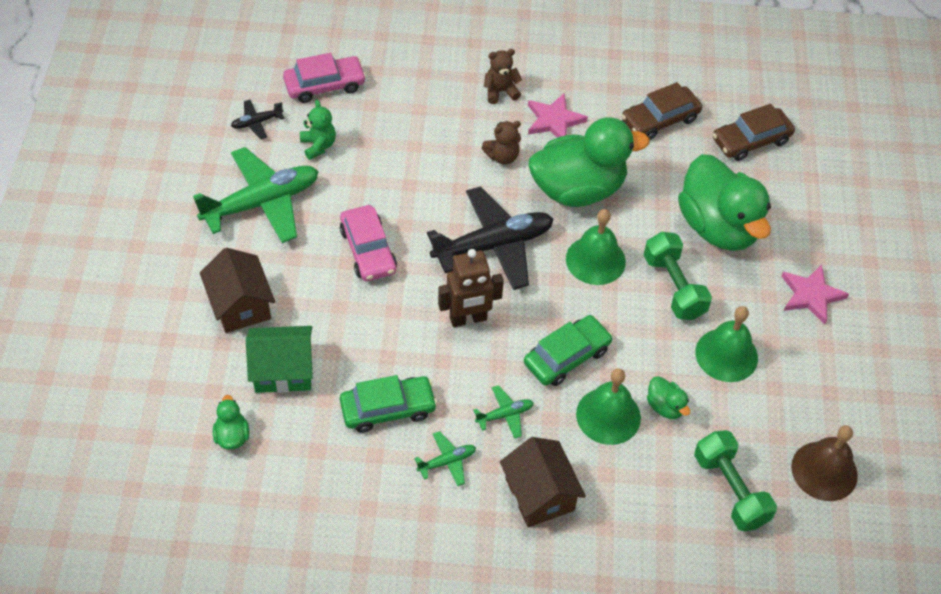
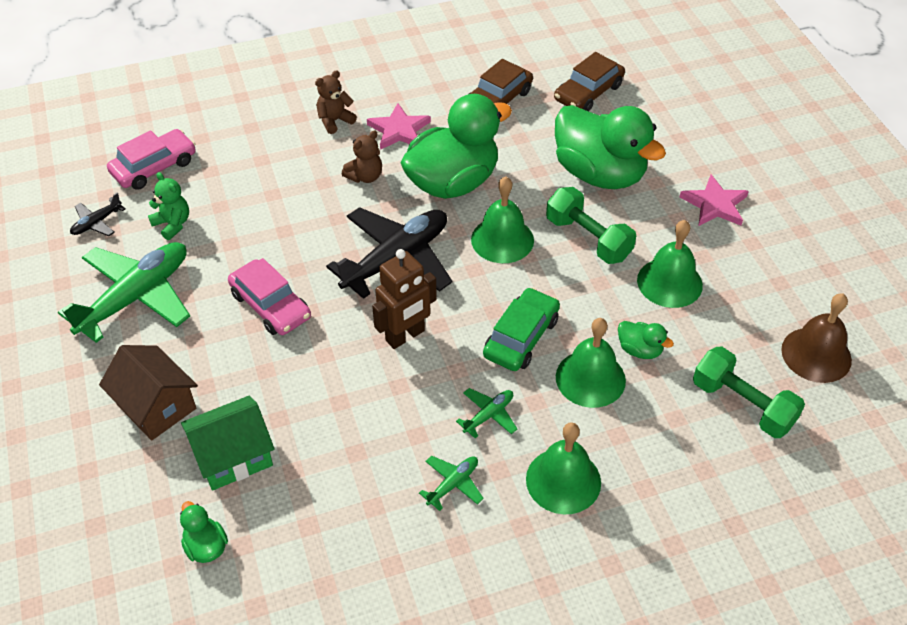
camera: 20 degrees left, 5 degrees down
(388, 409) = (365, 454): green car -> none
(539, 494) = (563, 480): brown house -> green bell

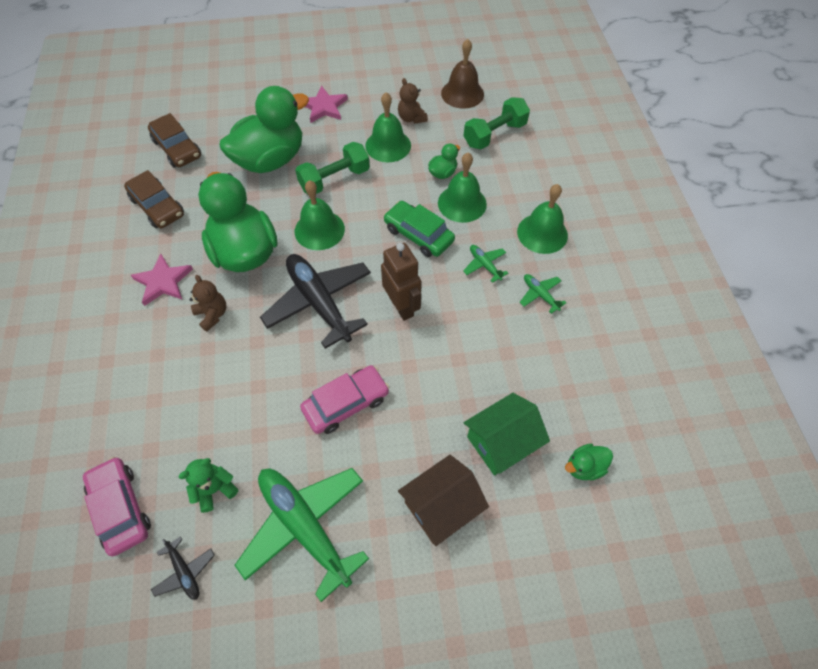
camera: 80 degrees left, 10 degrees up
(233, 456) = (501, 442): green house -> green house turned 75 degrees clockwise
(335, 121) = (126, 331): brown teddy bear -> brown teddy bear (411, 118)

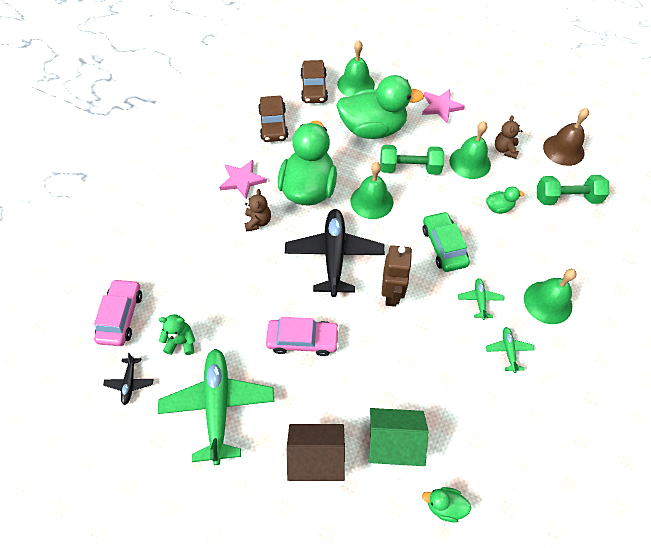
camera: 35 degrees right, 0 degrees up
(462, 203) = (497, 240): green bell -> green bell (356, 84)

